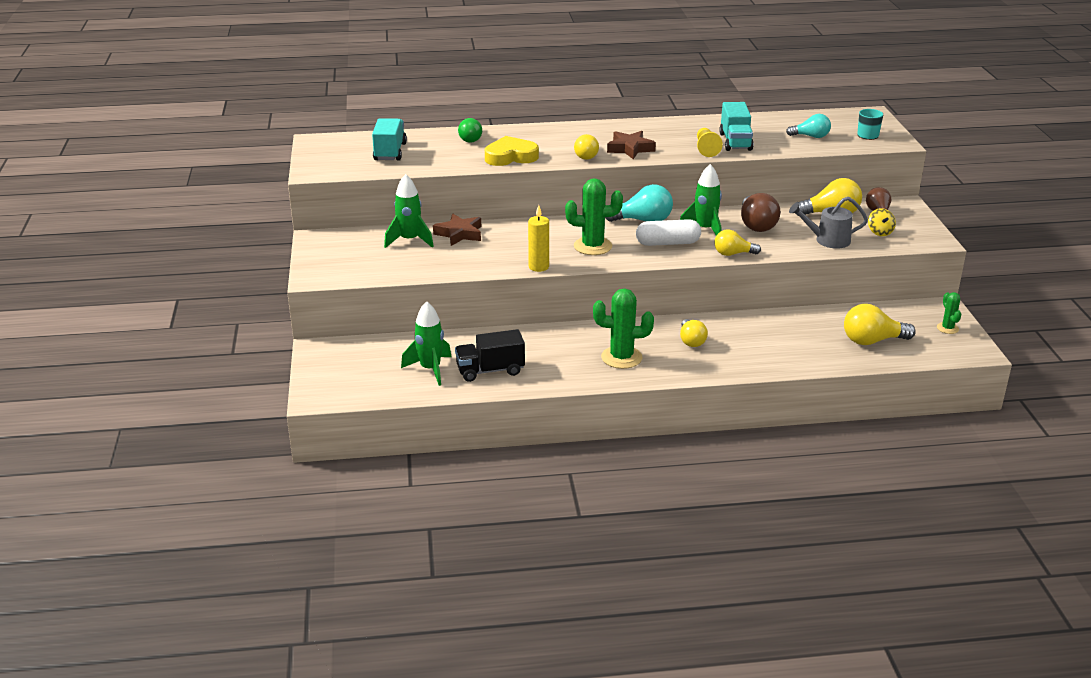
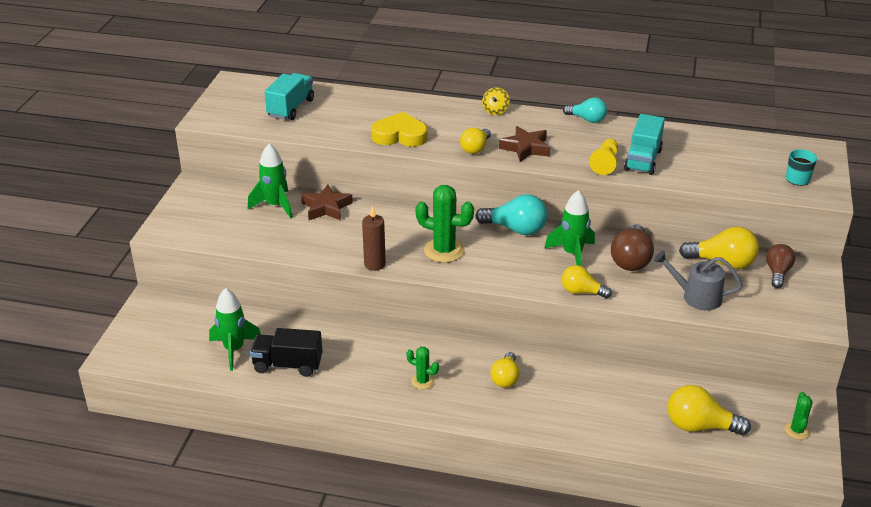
camera: 20 degrees right, 5 degrees up
(471, 139) = (377, 106): green light bulb -> none
(538, 267) = (374, 264): yellow candle -> brown candle
(621, 357) = (422, 381): green cactus -> green cactus, size x0.54
(667, 243) = (522, 263): white capsule -> none
(811, 136) = (731, 168): turquoise light bulb -> turquoise light bulb (587, 119)
(880, 232) = (762, 298): yellow spinning top -> yellow spinning top (495, 110)

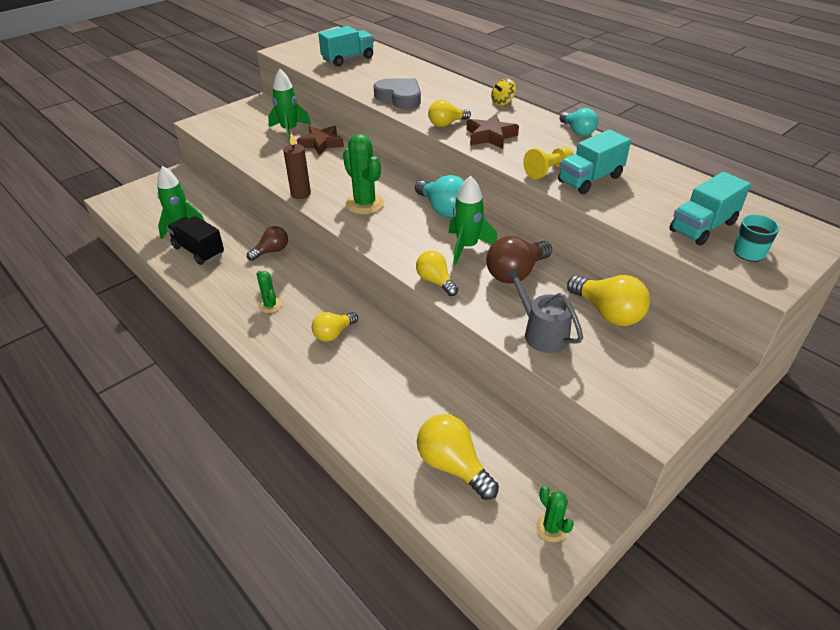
camera: 35 degrees right, 5 degrees up
(400, 135) = (399, 97): yellow heart -> grey heart
(753, 170) = (702, 227): none -> turquoise truck
(777, 273) = (660, 347): brown light bulb -> brown light bulb (271, 251)
(797, 430) = (551, 528): green cactus -> green cactus turned 75 degrees counterclockwise

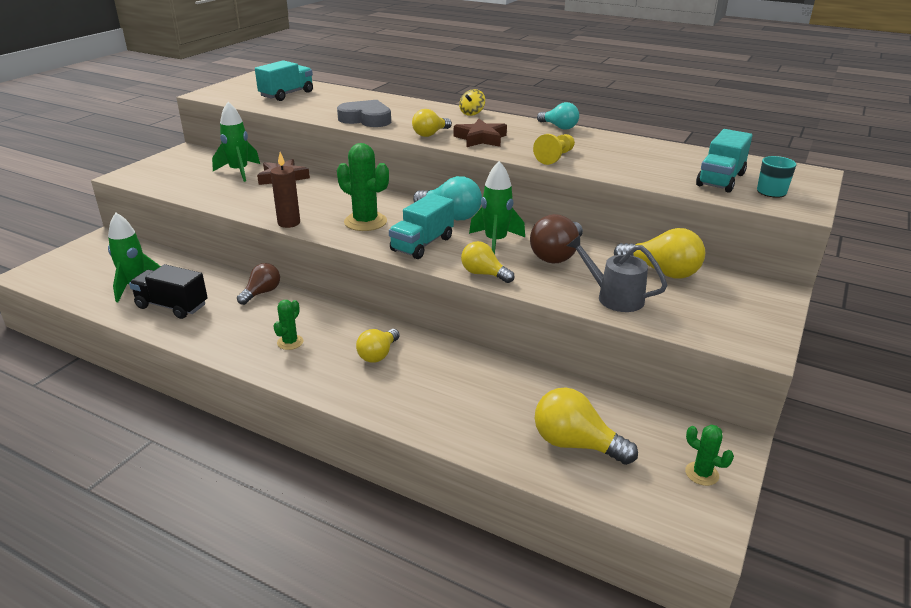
camera: 20 degrees left, 10 degrees down
(270, 305) = (290, 342): green cactus -> green cactus turned 75 degrees clockwise
(590, 179) = (598, 159): turquoise truck -> turquoise truck (422, 244)

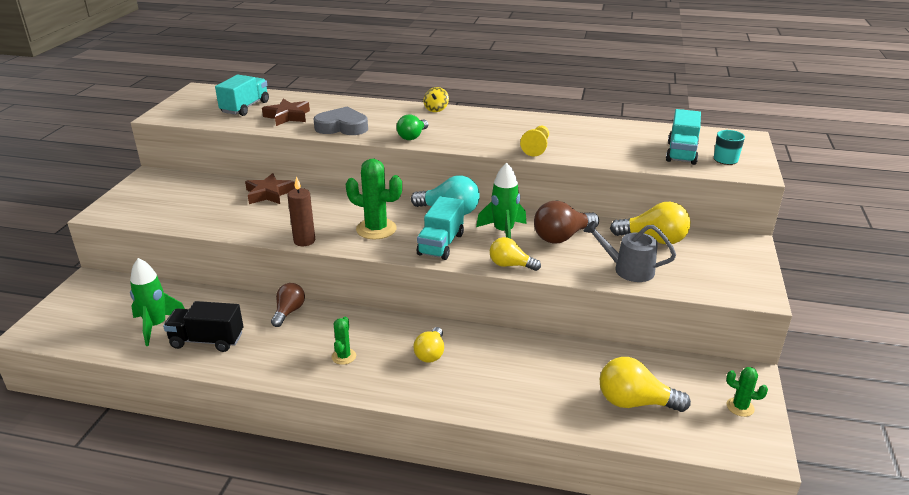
camera: 15 degrees left, 0 degrees up
(239, 172) = (220, 192): green rocket -> none
(430, 134) = (412, 136): yellow light bulb -> green light bulb
(480, 139) = (461, 136): brown star -> brown star (287, 116)
(557, 255) = (562, 237): brown light bulb -> brown light bulb turned 45 degrees clockwise
(559, 127) = (521, 115): turquoise light bulb -> none

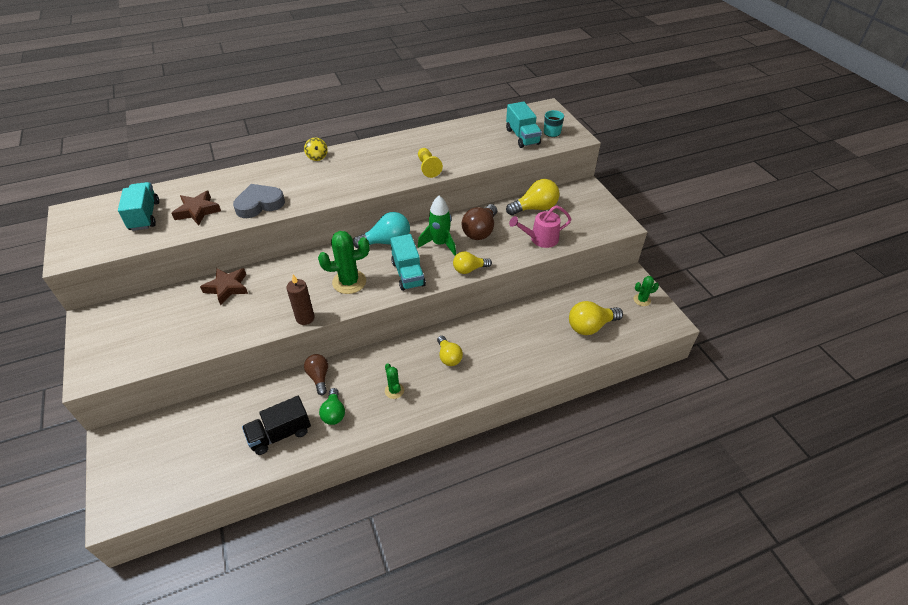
camera: 35 degrees left, 15 degrees up
(156, 326) = (224, 445): green rocket -> none
(412, 136) = (327, 192): green light bulb -> green light bulb (334, 413)
(628, 269) = (540, 239): grey watering can -> pink watering can

